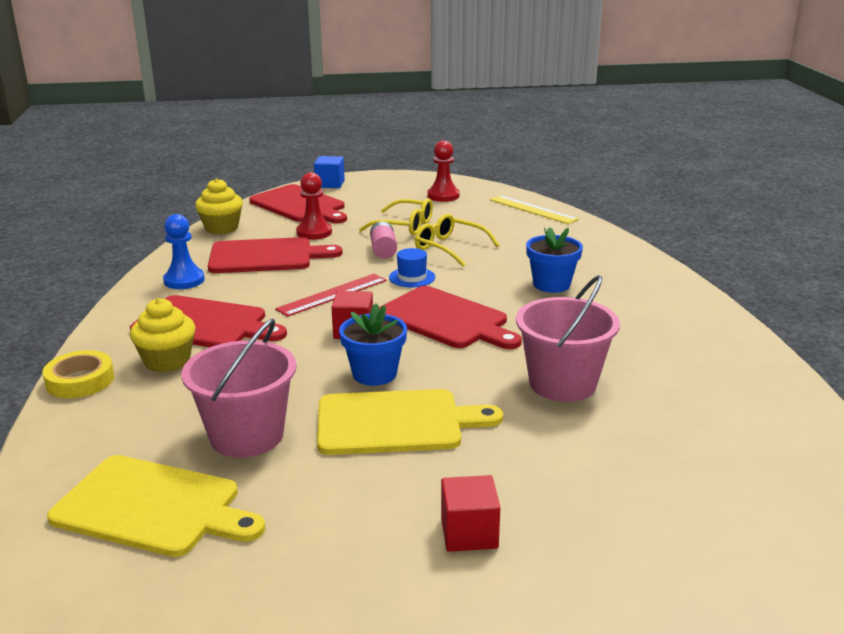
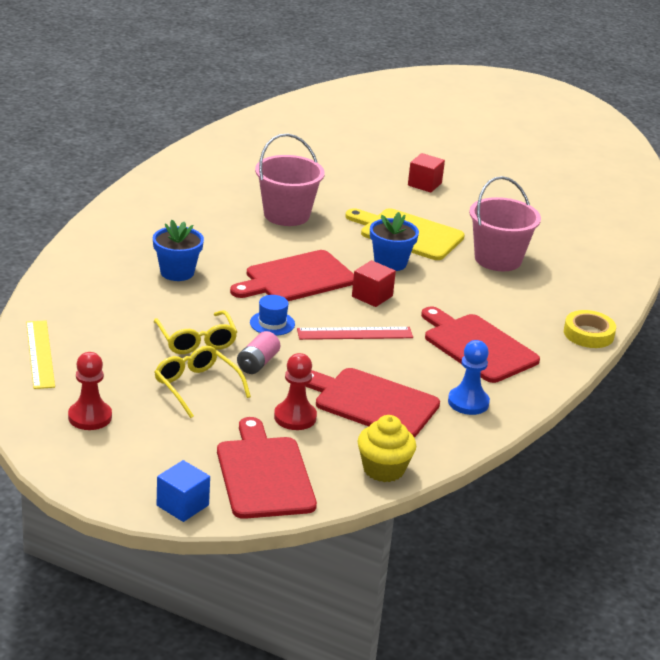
camera: 150 degrees left, 5 degrees up
(152, 507) = (566, 246): yellow cutting board -> none
(167, 361) = (521, 325): yellow cupcake -> none
(446, 319) = (296, 278): red cutting board -> red cutting board turned 105 degrees counterclockwise

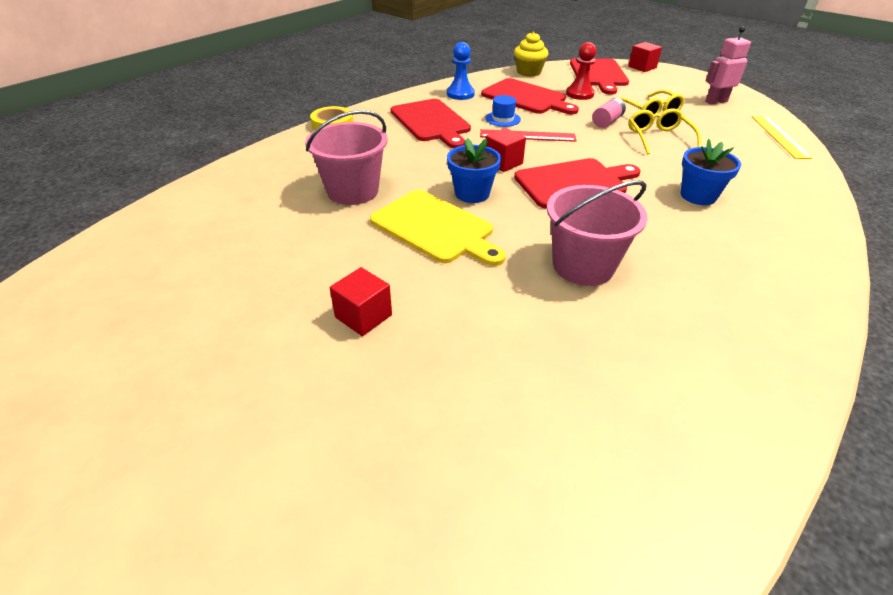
camera: 165 degrees left, 10 degrees up
(90, 417) = (716, 101): red pawn -> pink robot
(182, 505) = (642, 67): blue cube -> red cube
(272, 323) = (597, 146): blue hat -> blue hat (503, 119)

